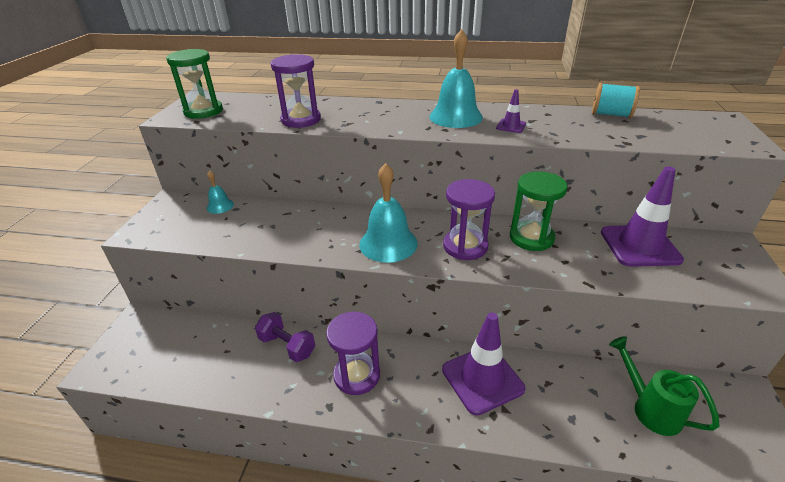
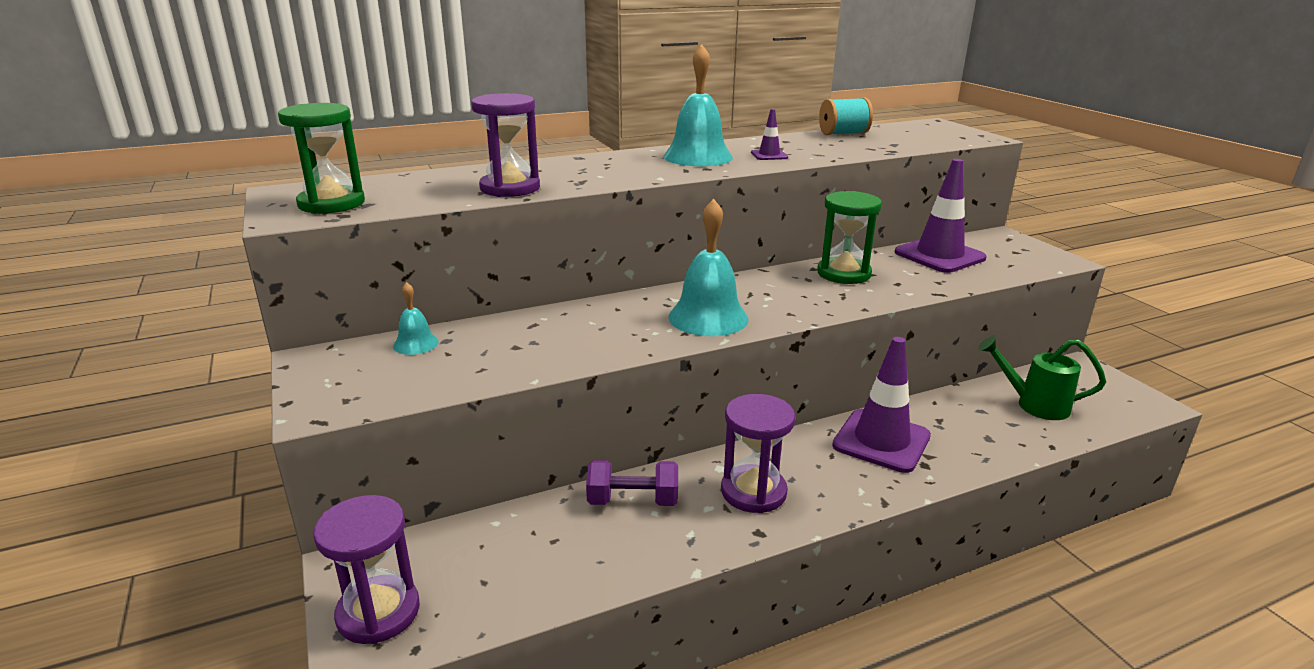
camera: 35 degrees left, 10 degrees down
(465, 246) = (792, 297): purple hourglass -> purple hourglass (378, 612)

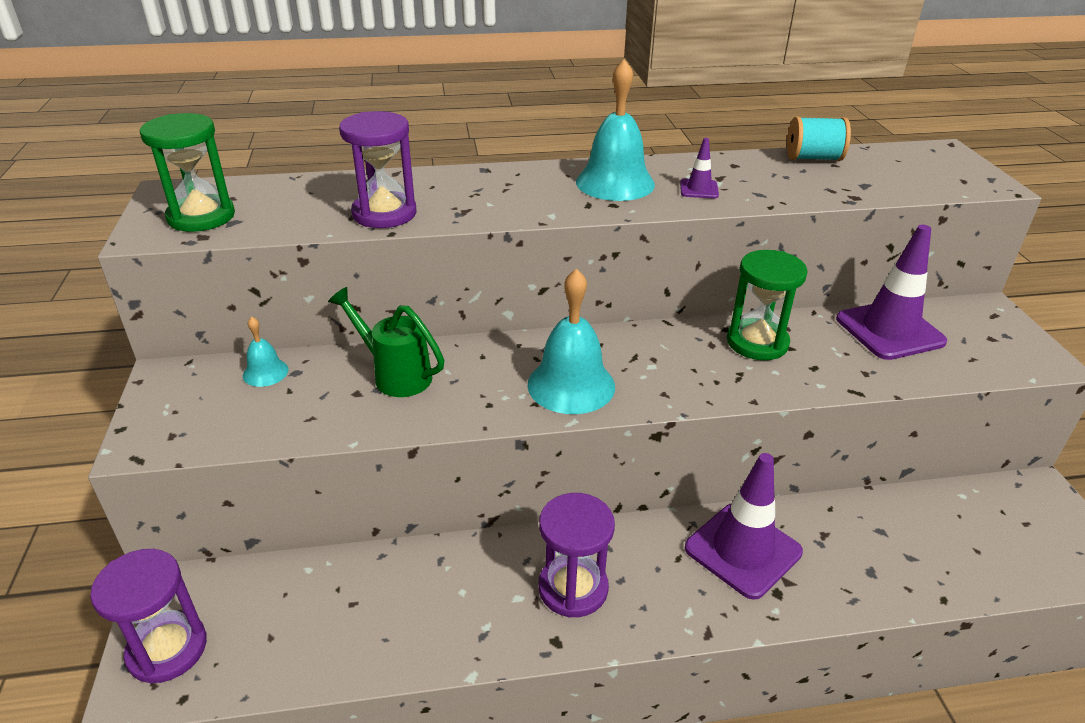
camera: 15 degrees right, 10 degrees up
(633, 501) = (447, 572): purple dumbbell -> none
(1034, 405) = (950, 535): green watering can -> green watering can (395, 375)

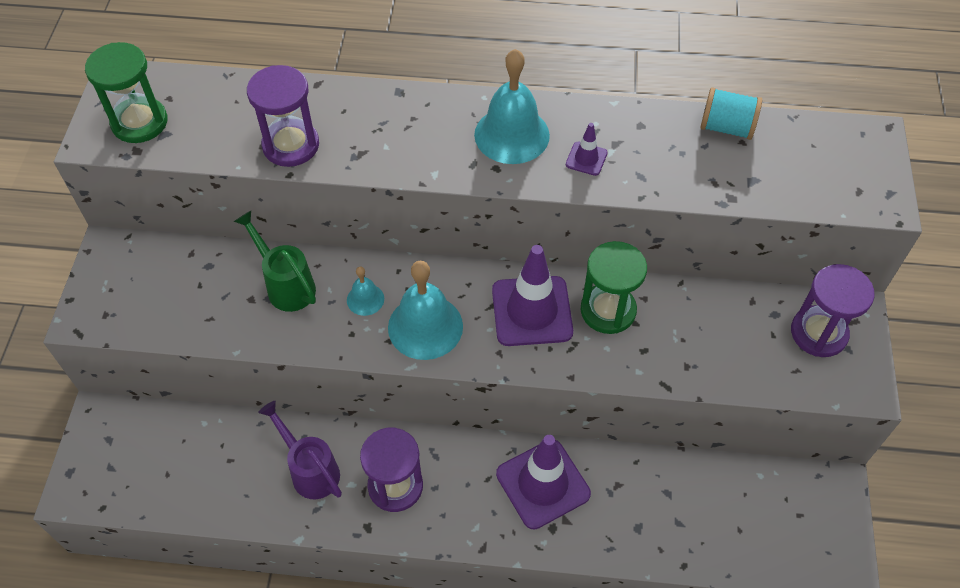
camera: 15 degrees right, 20 degrees up
(167, 649) = (96, 467): purple hourglass -> purple hourglass (818, 333)
(265, 372) = (185, 261): turquoise bell -> turquoise bell (365, 299)
(461, 592) = (310, 470): none -> purple watering can
(889, 330) = (739, 320): purple traffic cone -> purple traffic cone (532, 311)

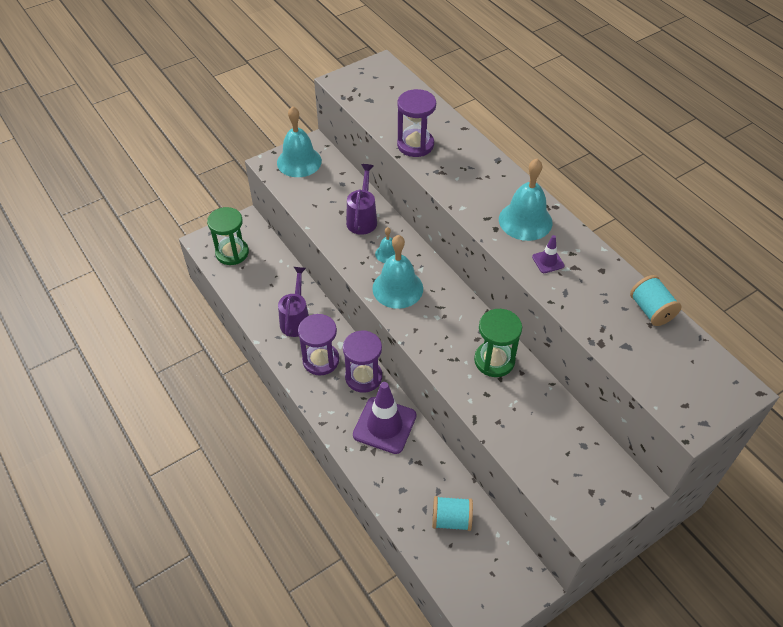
camera: 50 degrees right, 5 degrees down
(119, 284) = (299, 161): none -> turquoise bell
(139, 122) = (366, 88): green hourglass -> green hourglass (232, 253)
(286, 285) = (362, 218): green watering can -> purple watering can
(532, 311) = (456, 326): purple traffic cone -> none
(711, 506) = (451, 520): none -> turquoise spool
(818, 333) = (596, 477): purple hourglass -> purple hourglass (363, 377)

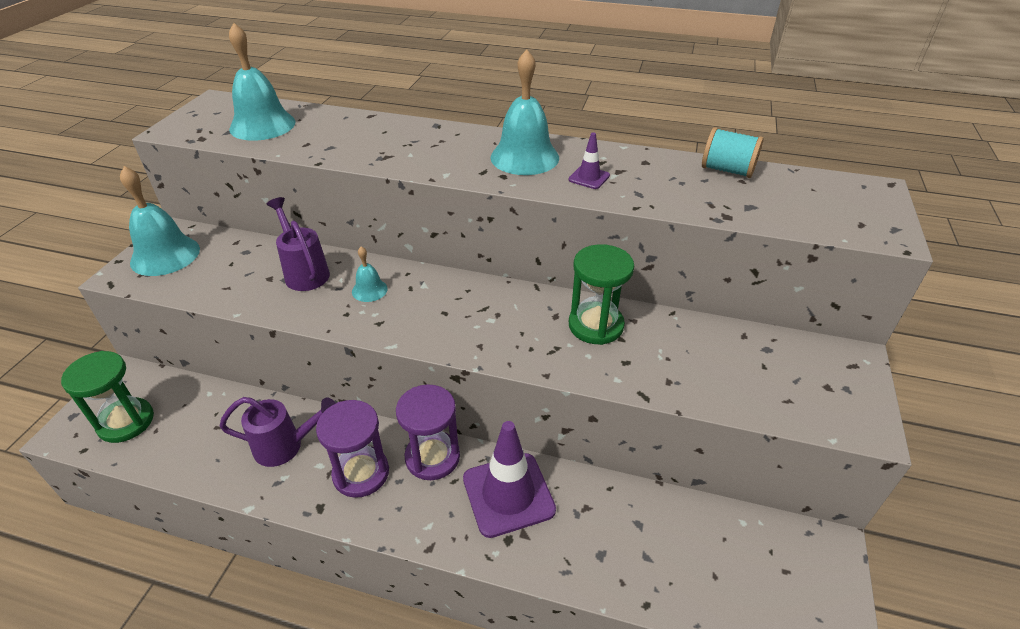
camera: 40 degrees left, 10 degrees down
(296, 319) = (286, 446): purple watering can -> purple watering can turned 120 degrees clockwise
(397, 288) = (416, 316): turquoise bell -> turquoise bell (262, 125)
(415, 145) = (329, 146): purple hourglass -> none
(451, 520) = (685, 545): turquoise spool -> none

